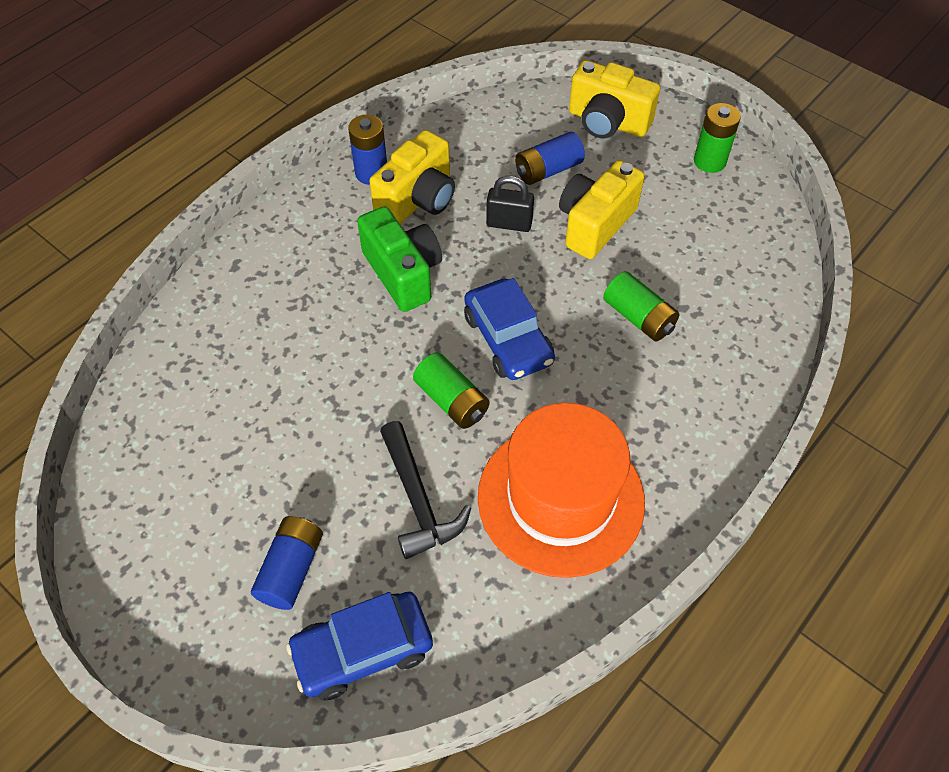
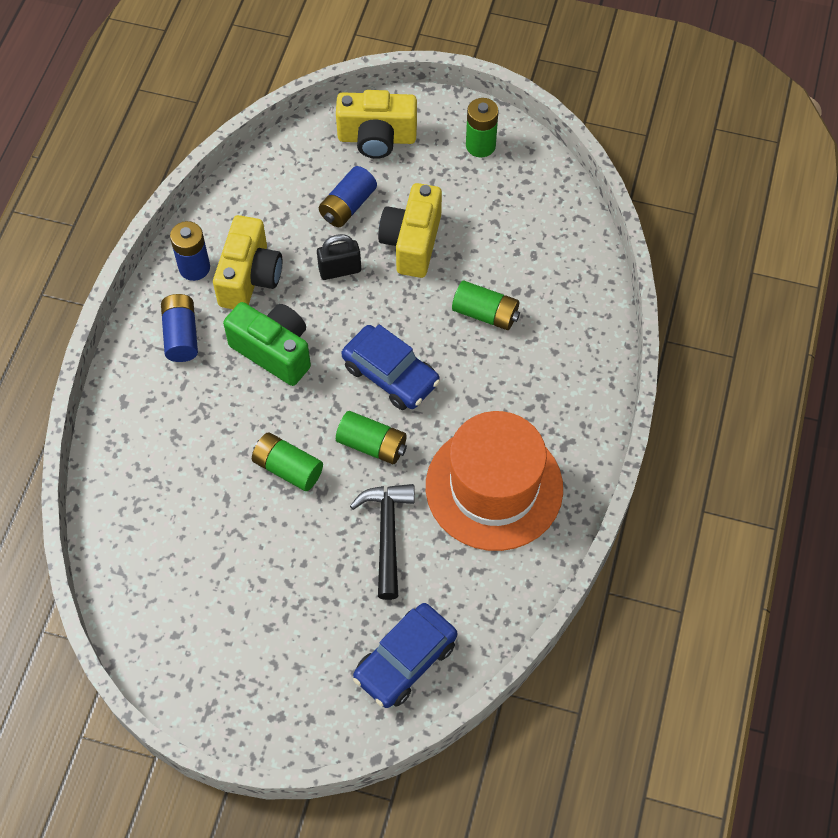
camera: 25 degrees left, 5 degrees up
(291, 569) = (319, 628): blue battery -> blue battery (181, 335)
(353, 389) = (288, 468): none -> green battery
(418, 500) = (387, 534): black hammer -> black hammer turned 135 degrees counterclockwise

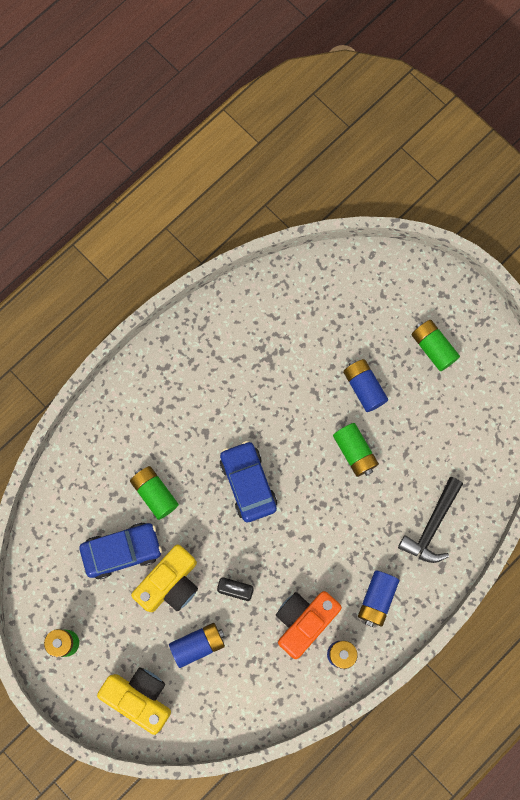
camera: 150 degrees left, 15 degrees up
(250, 277) = (304, 621): yellow camera -> orange camera
(274, 351) = (318, 548): green camera -> none
(317, 545) = (364, 388): none -> blue battery
(372, 445) = (290, 438): green battery -> green battery (433, 348)
(387, 534) = (315, 370): black hammer -> black hammer (432, 526)
(405, 660) = (349, 286): blue car -> blue car (122, 551)
(494, 487) = (229, 364): orange hat -> none

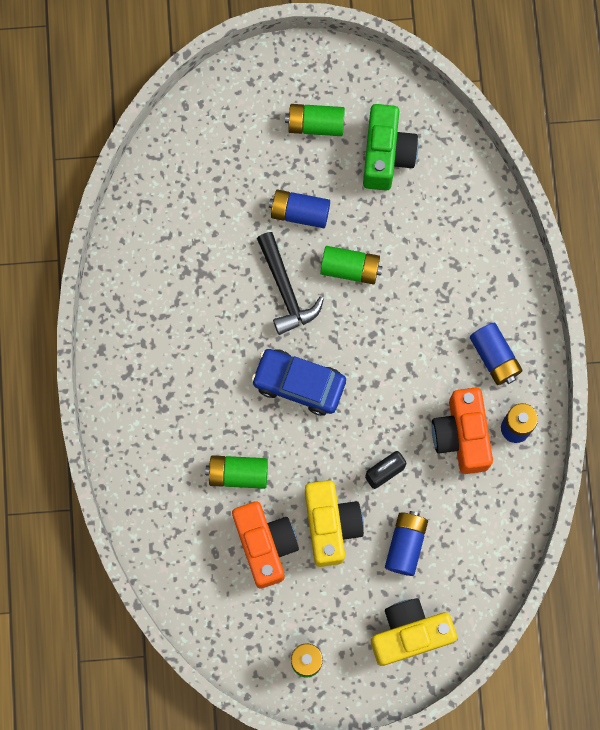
camera: 50 degrees left, 0 degrees up
(122, 551) = (265, 545): blue car -> orange camera
(432, 526) = (470, 258): black hammer -> black hammer (285, 290)
(453, 411) = (386, 155): none -> green camera

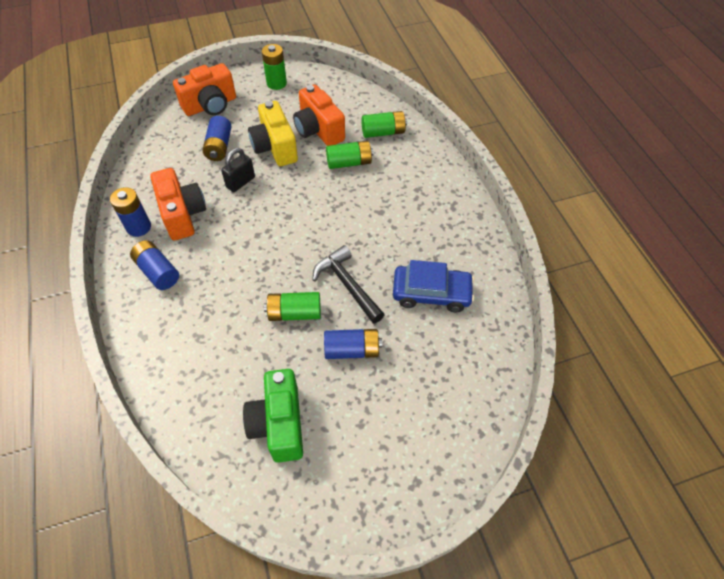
camera: 165 degrees right, 20 degrees down
(299, 384) = (318, 223): blue car -> blue car (431, 293)
(315, 125) = (358, 438): green battery -> green battery (383, 132)
(409, 634) = (210, 105): yellow camera -> orange camera

